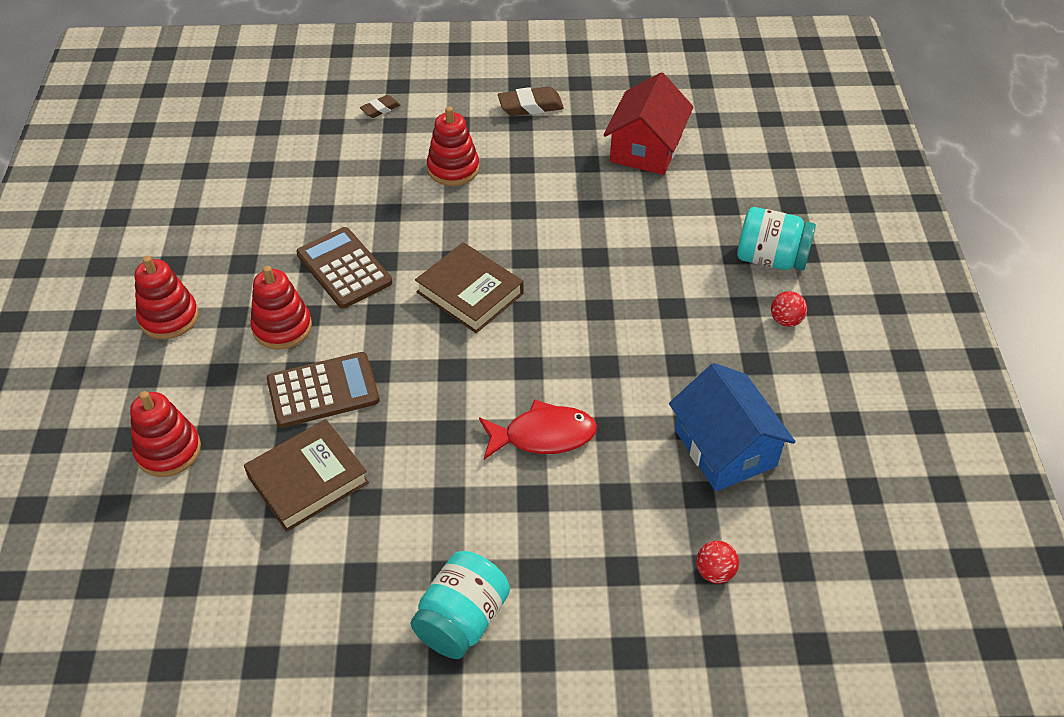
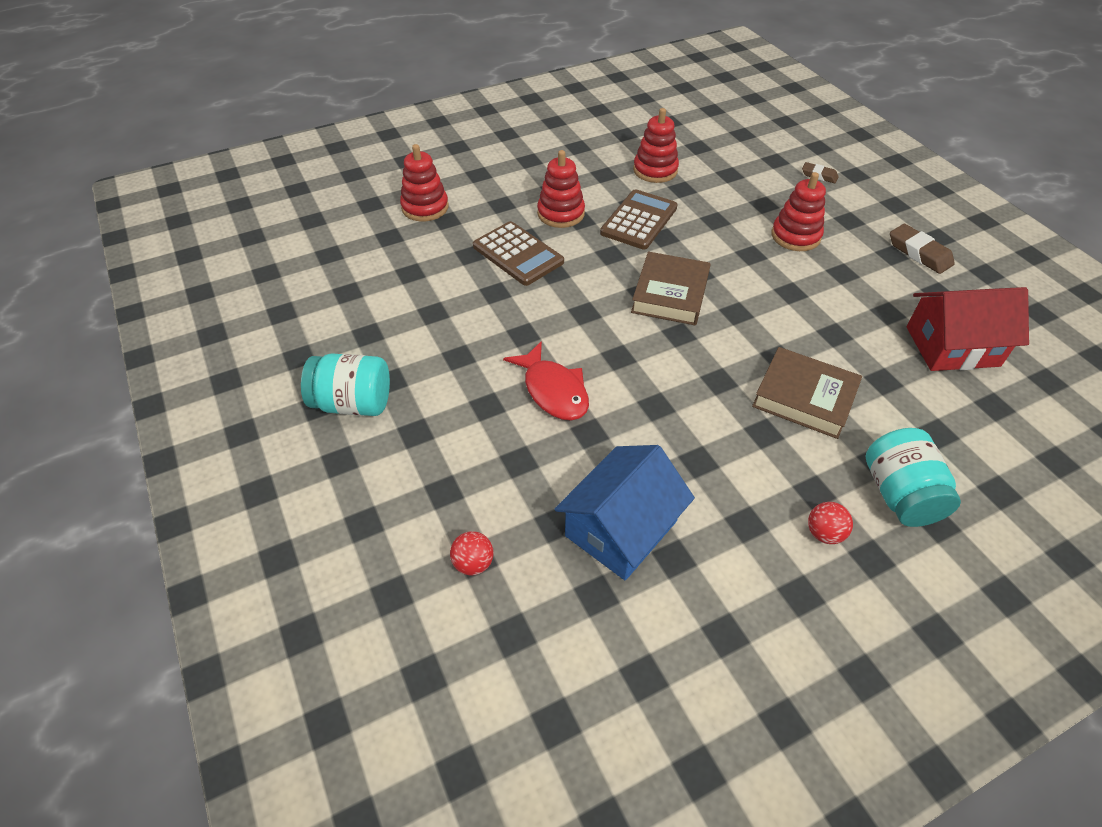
camera: 65 degrees right, 0 degrees up
(169, 317) = (532, 164): red stacking toy -> red stacking toy (655, 170)
(308, 480) = (436, 277): brown book -> brown book (804, 397)

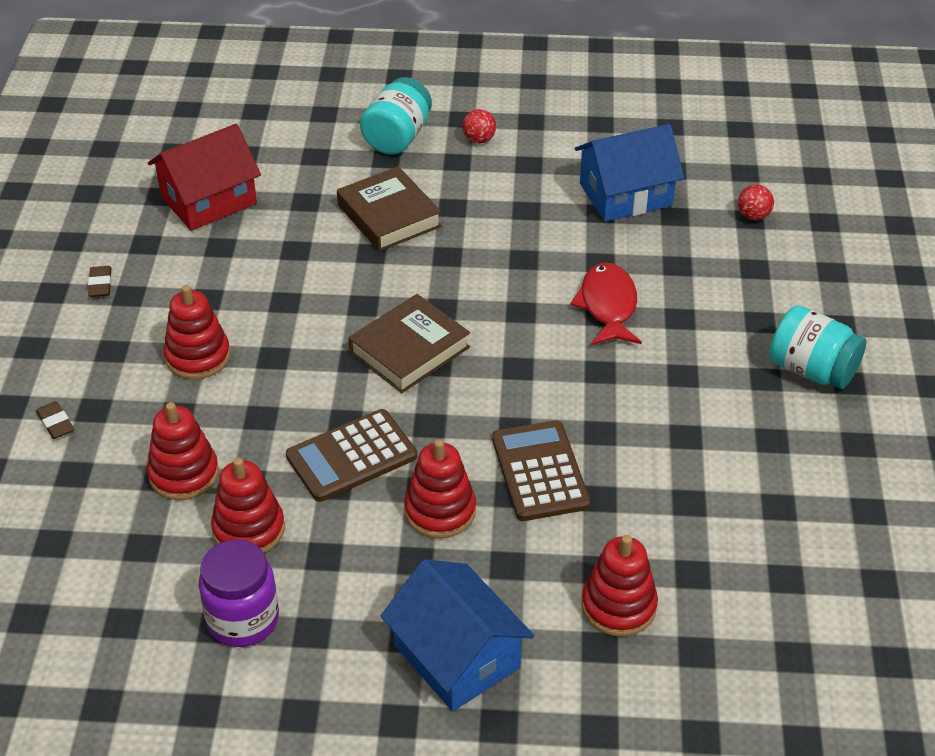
camera: 150 degrees left, 5 degrees down
(497, 161) = (457, 656): none -> blue house
(615, 139) = (243, 620): none -> purple jar
(719, 179) = (184, 474): none -> red stacking toy
(919, 253) = (100, 284): brown eraser -> brown eraser, size x0.62
(952, 346) = (208, 200): red house -> red house turned 60 degrees counterclockwise

